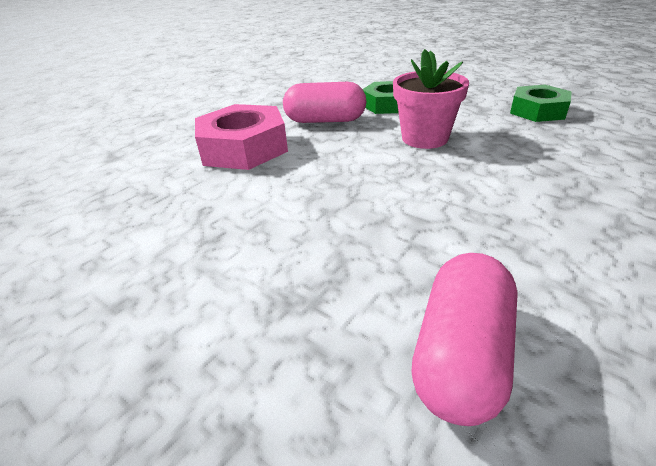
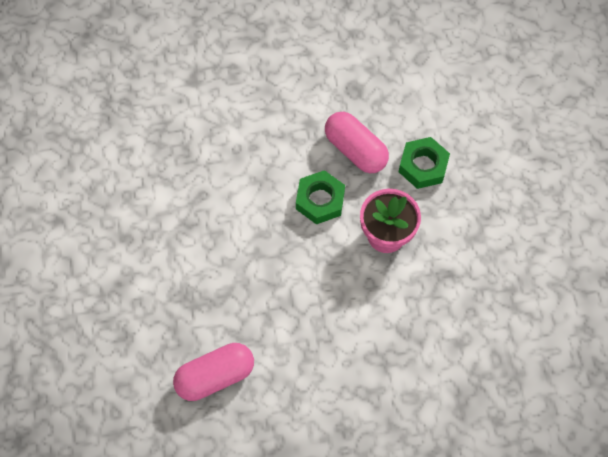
camera: 40 degrees right, 30 degrees up
(243, 148) = (272, 141): pink nut -> none
(538, 111) = (505, 275): green nut -> green nut (320, 200)

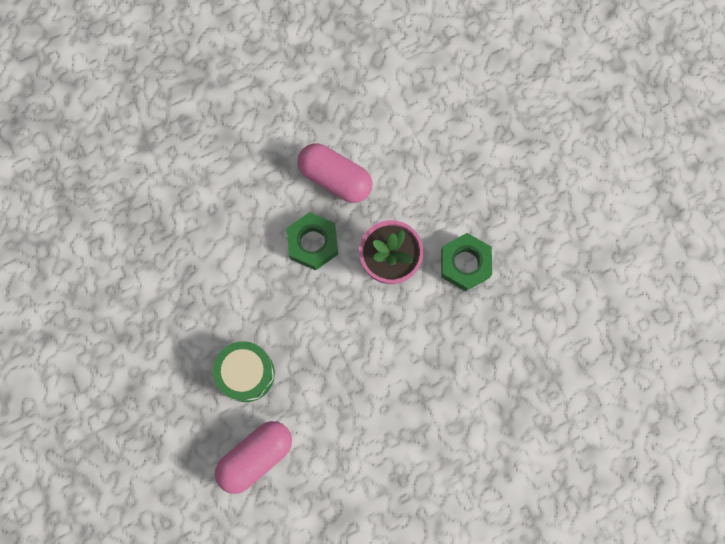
camera: 15 degrees left, 10 degrees up
(227, 299) = (246, 373): none -> green drum
(423, 166) = (408, 178): green nut -> green nut (465, 264)

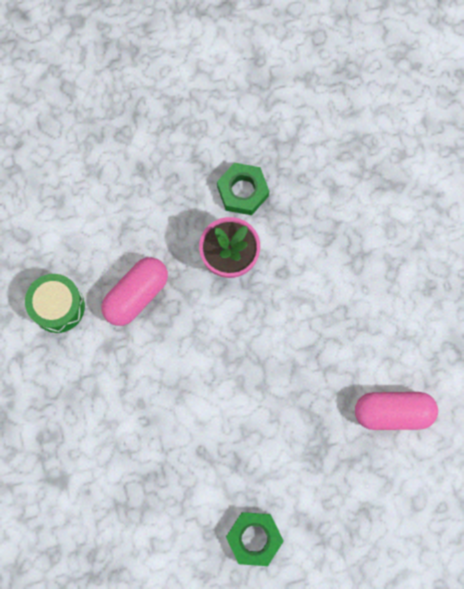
camera: 80 degrees left, 0 degrees up
(246, 373) = (313, 409): green drum -> green drum (58, 306)
(256, 457) = (392, 412): pink capsule -> pink capsule turned 60 degrees counterclockwise
(313, 243) = (197, 327): green nut -> green nut (254, 538)

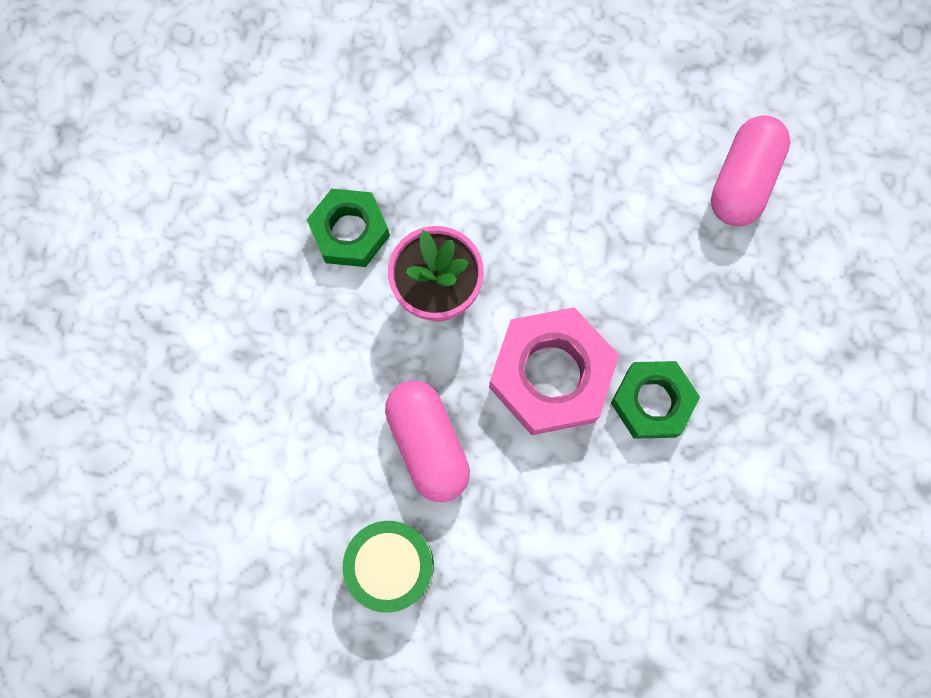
camera: 65 degrees left, 0 degrees up
(210, 347) = (551, 375): none -> pink nut
(254, 538) = (838, 434): green nut -> green nut (652, 402)

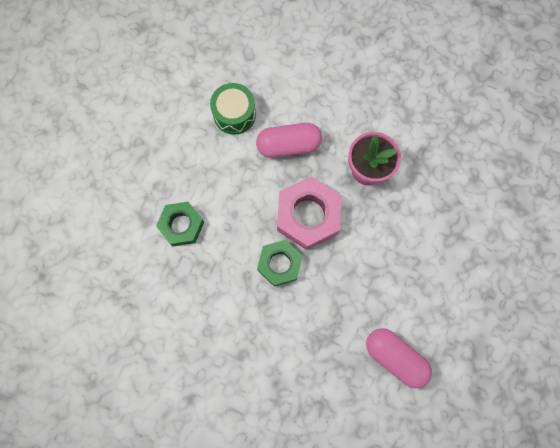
camera: 105 degrees right, 0 degrees up
(350, 232) = (411, 134): green nut -> green nut (181, 225)

